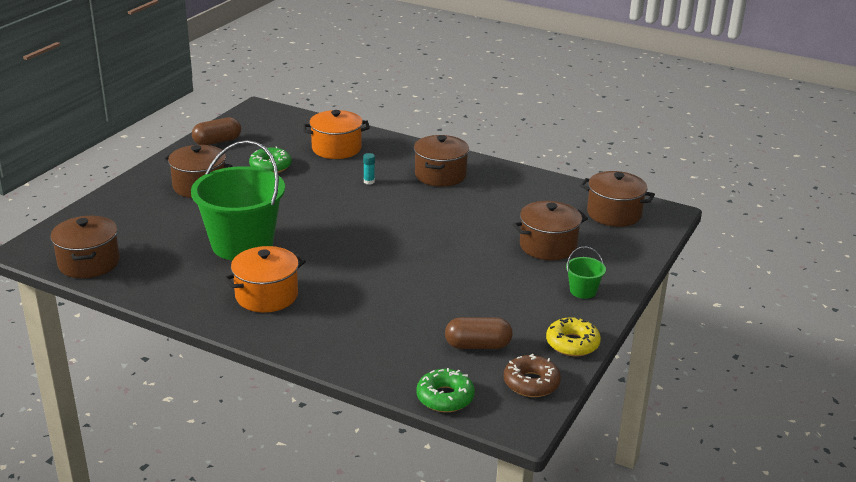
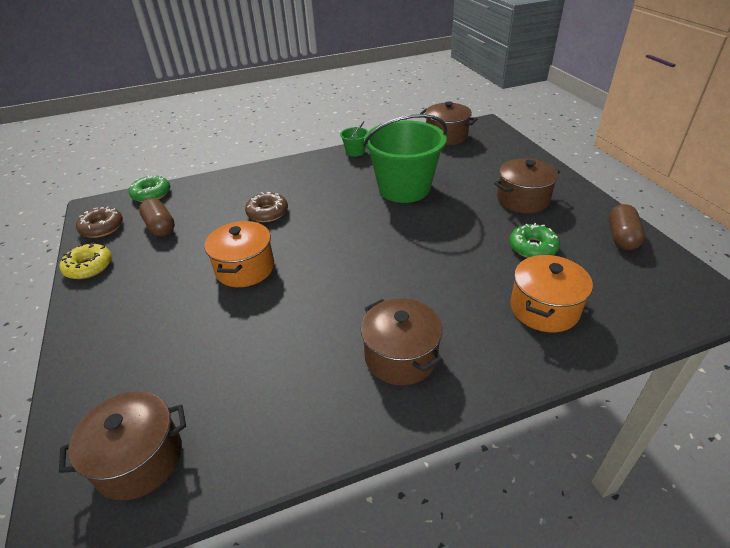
camera: 135 degrees right, 10 degrees up
(266, 296) = (329, 177): orange pot -> orange pot (245, 268)
(369, 181) = (440, 294): turquoise glue stick -> none
(374, 297) = (267, 212): none -> brown donut
(477, 345) = (160, 227): brown capsule -> brown capsule turned 75 degrees counterclockwise
(548, 246) = (183, 343): brown pot -> none
(583, 291) = (109, 316): green bucket -> green bucket (355, 152)

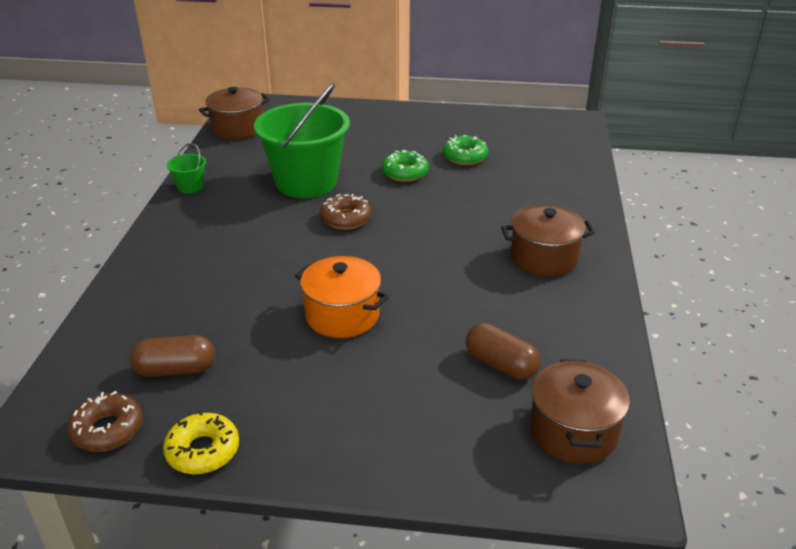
camera: 65 degrees left, 5 degrees down
(151, 194) = (69, 367): green donut -> green donut (405, 172)
(267, 212) = (247, 277): brown donut -> brown donut (346, 218)
(522, 200) = (396, 135): brown pot -> none
(544, 309) = (538, 180): orange pot -> none
(621, 237) = (488, 120): brown capsule -> brown capsule (501, 365)

